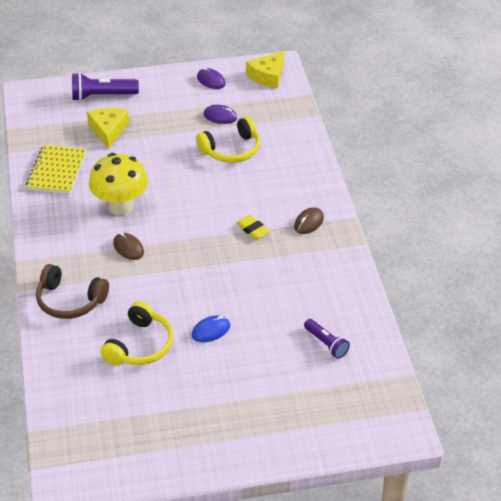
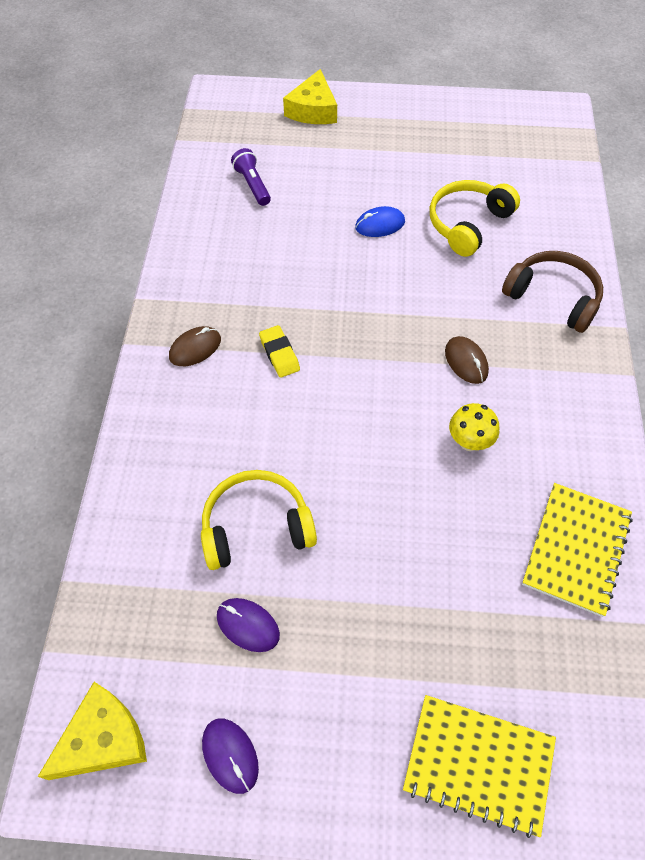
camera: 165 degrees left, 15 degrees up
(102, 96) = (478, 764): purple flashlight -> yellow notebook
(108, 130) = (473, 640): yellow cheese -> yellow cheese (313, 110)
(121, 206) = (469, 441): yellow mushroom -> yellow mushroom, size x0.51

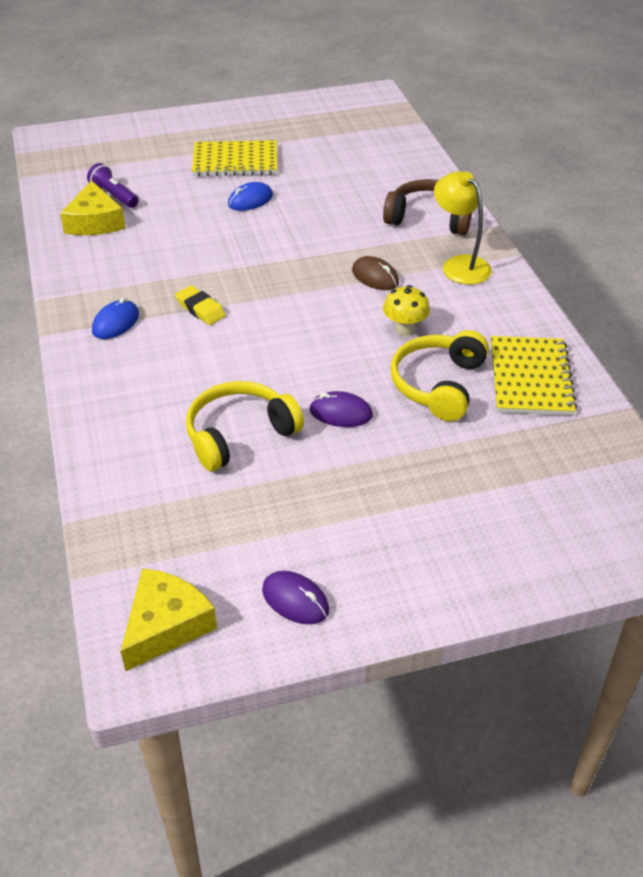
camera: 20 degrees left, 15 degrees down
(195, 348) = (115, 323): brown mouse -> blue mouse
(248, 625) = (266, 505): purple mouse -> purple mouse (340, 413)
(313, 110) = (147, 132): yellow cheese -> yellow cheese (95, 222)
(468, 224) = (330, 184): yellow headphones -> yellow headphones (438, 384)
(478, 764) = (519, 540): yellow notebook -> yellow notebook (235, 161)
(560, 371) = (459, 265): none -> yellow lamp

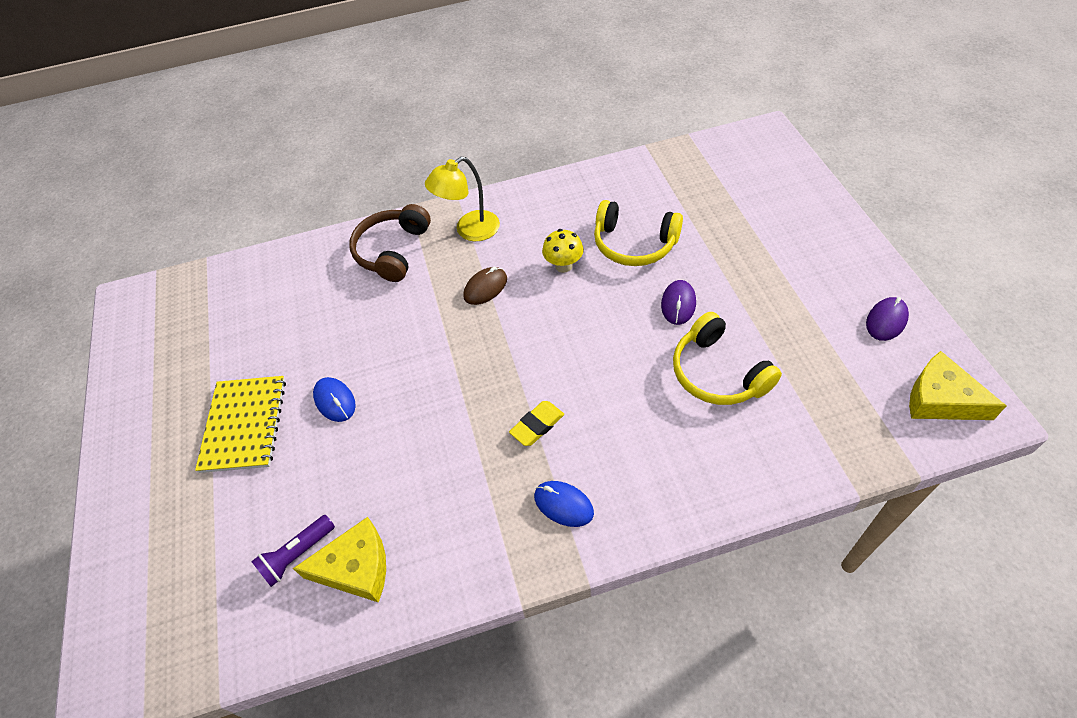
camera: 85 degrees left, 10 degrees up
(530, 378) = (620, 192): yellow notebook -> none

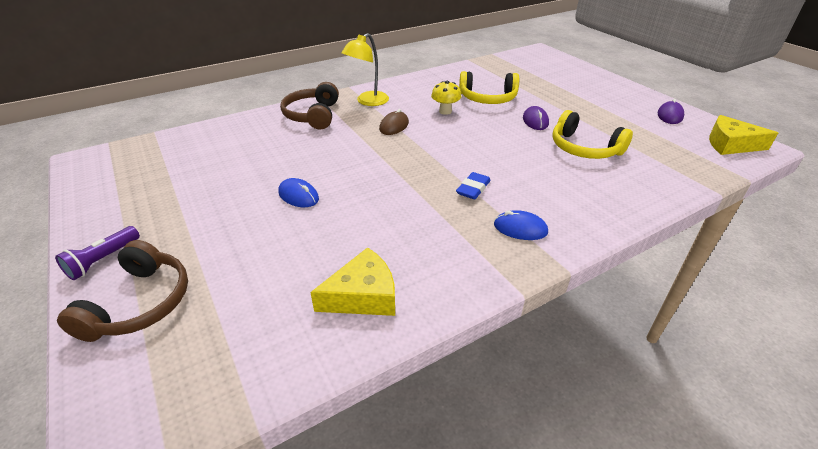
camera: 20 degrees left, 15 degrees down
(150, 530) = (140, 303): none -> brown headphones
(244, 425) = (219, 220): yellow notebook -> none
(297, 555) = (301, 296): purple flashlight -> purple flashlight (103, 260)
(537, 425) = (473, 189): yellow eraser -> blue eraser

